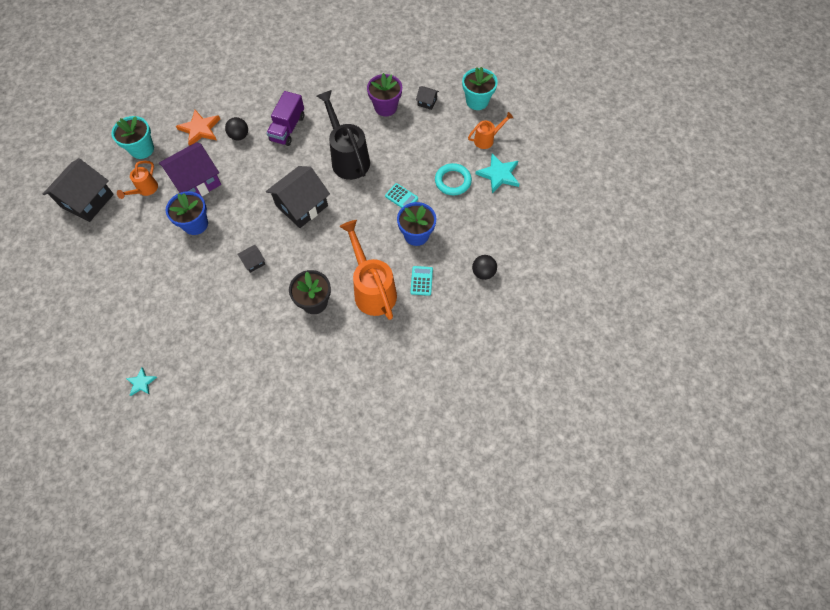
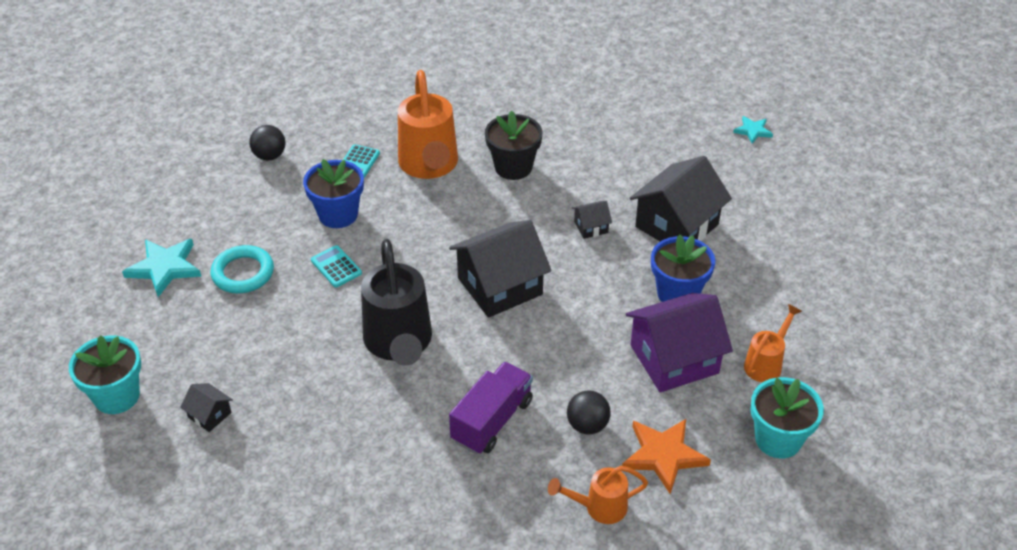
camera: 165 degrees left, 20 degrees down
(87, 200) = (869, 366): black house -> black house (677, 225)
(385, 107) = (292, 422): purple flower pot -> none
(487, 139) = (146, 325): orange watering can -> orange watering can (598, 507)

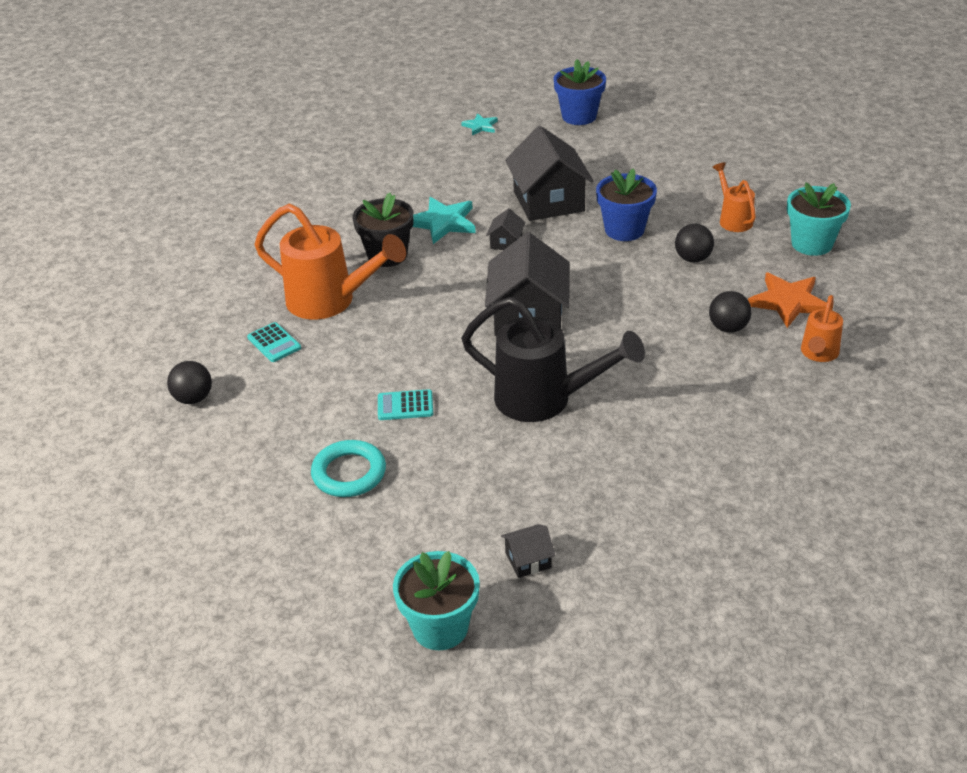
camera: 55 degrees left, 5 degrees down
(165, 268) = (280, 531): turquoise star -> turquoise star (443, 222)
(338, 214) = (333, 380): blue flower pot -> blue flower pot (579, 116)
(492, 421) = (682, 377): purple truck -> none
(674, 359) = (693, 259): purple house -> black ball

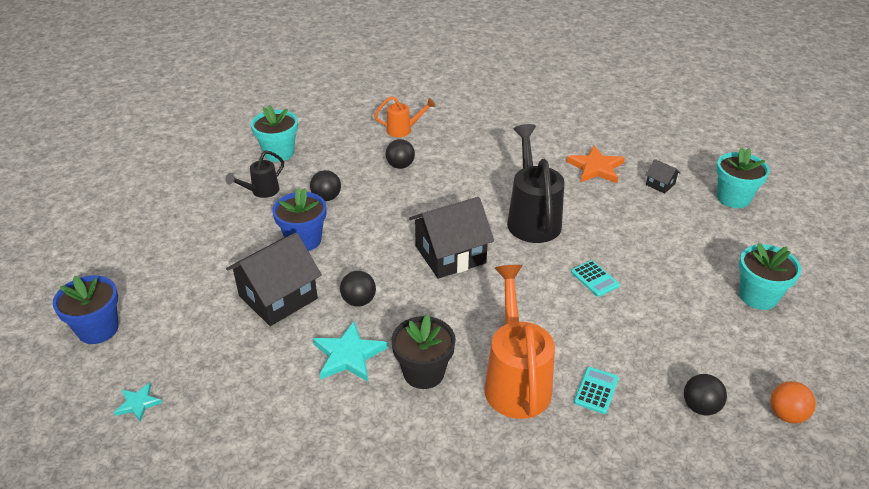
camera: 120 degrees left, 0 degrees up
(127, 451) = (786, 414): none -> orange ball
(263, 528) = (758, 296): none -> turquoise flower pot
(349, 473) = (677, 278): turquoise ring -> none
(506, 242) = (359, 301): black house -> black ball
(733, 219) = (261, 192): orange watering can -> black watering can
(788, 302) = (356, 149): orange star -> orange star (596, 168)

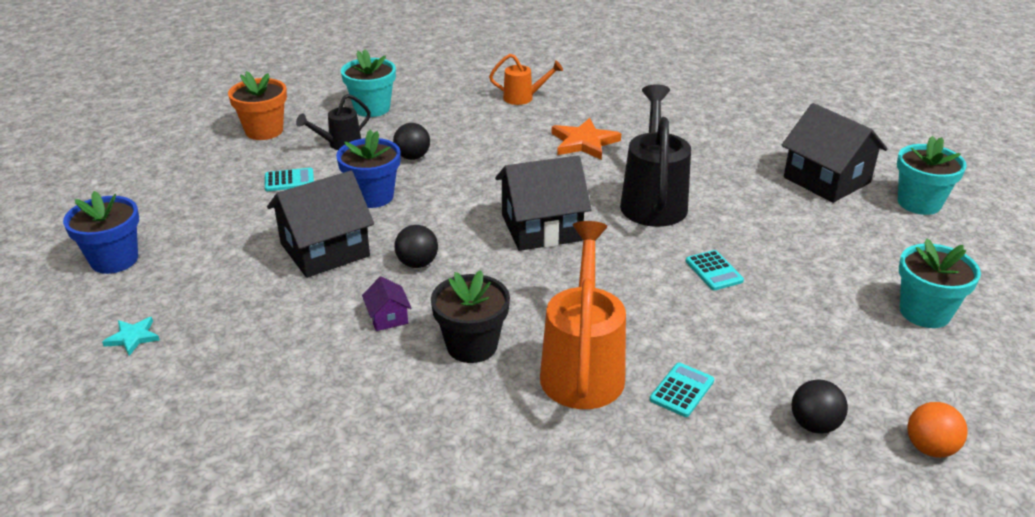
camera: 10 degrees right, 5 degrees down
(191, 185) = (264, 131): none -> orange flower pot
(228, 232) = (289, 180): none -> turquoise calculator
(348, 355) = (388, 317): turquoise star -> purple house
(400, 166) = (509, 133): black ball -> none
(596, 168) = (748, 155): orange star -> orange star (584, 142)
(660, 184) = (826, 180): black house -> black house, size x2.25

